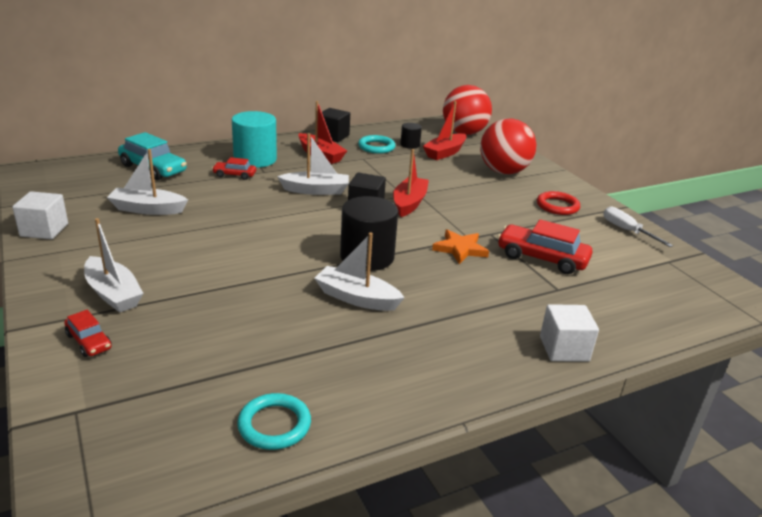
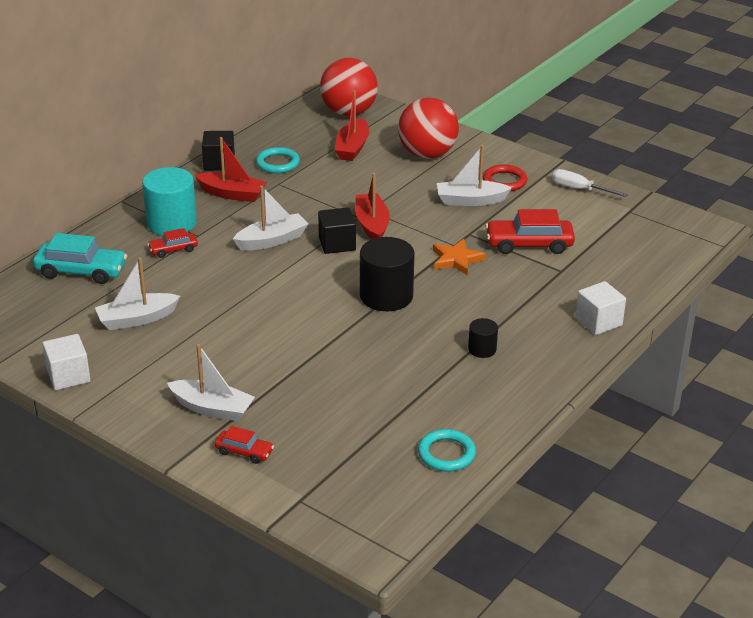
camera: 25 degrees left, 5 degrees up
(356, 298) = (413, 337): white boat -> white boat (470, 200)
(410, 145) = (308, 148): black cylinder -> black cylinder (482, 349)

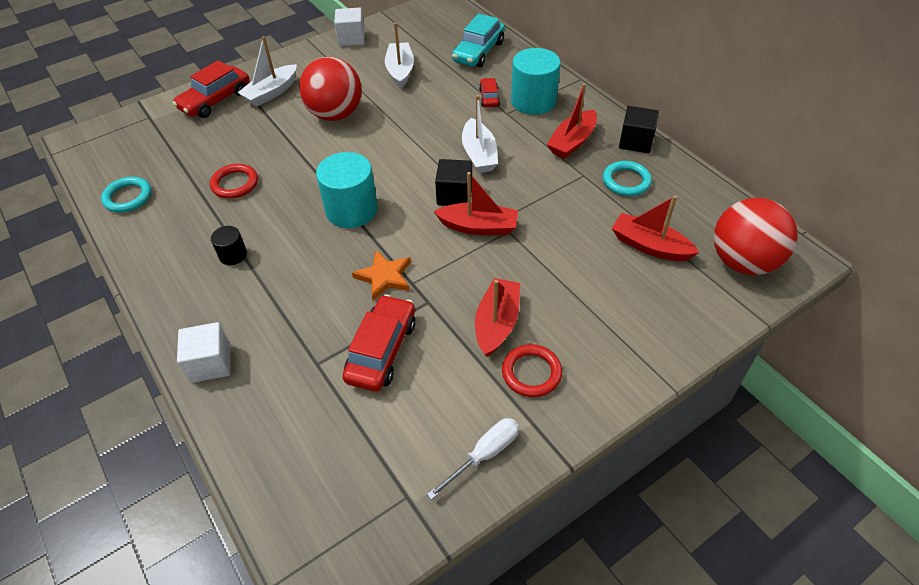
camera: 110 degrees right, 15 degrees up
(244, 452) = (215, 100): red car -> red car, size x1.83
(386, 296) = (351, 210): black cylinder -> turquoise cylinder
(387, 382) = (235, 184): none -> red ring
(427, 154) = (619, 311): red ball -> red ball (335, 114)
(470, 200) = (497, 323): white boat -> red boat

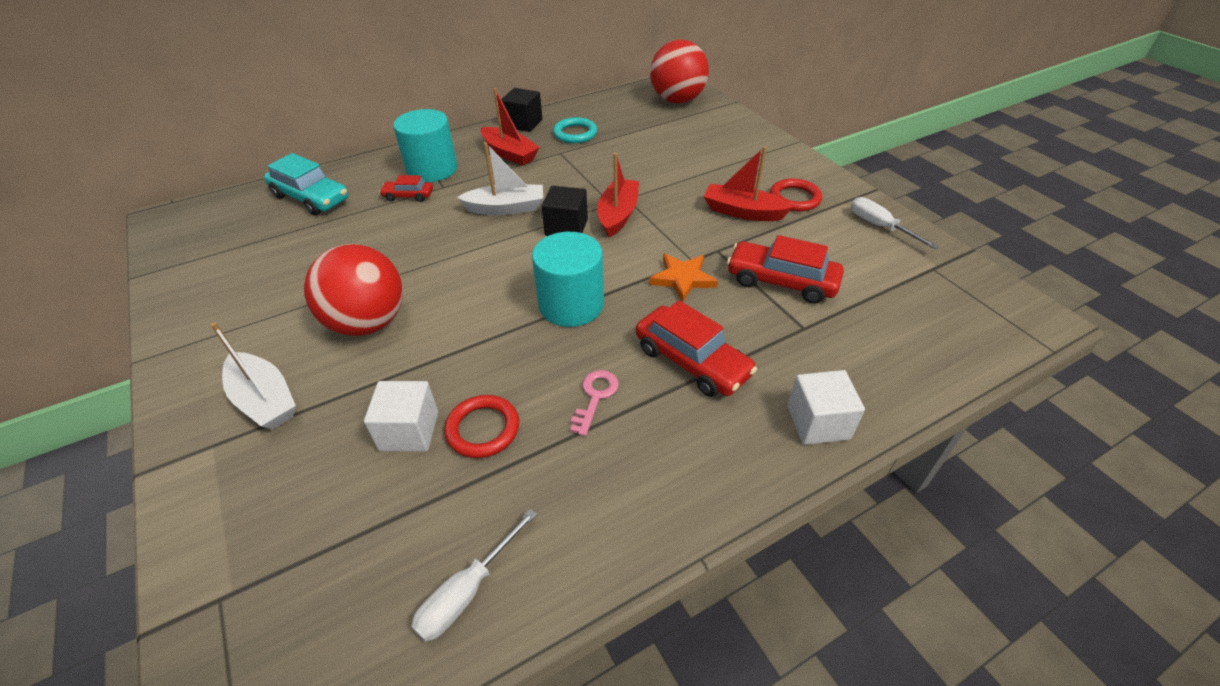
camera: 85 degrees left, 5 degrees down
(128, 197) = (467, 591): turquoise ring -> white screwdriver
(215, 100) = (235, 481): red car -> red car (692, 361)
(233, 255) = (634, 417): black cylinder -> none
(254, 233) = (595, 397): none -> pink key
(351, 38) = (181, 309): white cube -> white cube (409, 431)
(400, 71) = (305, 261): white boat -> none
(649, 246) = (656, 133): red boat -> none

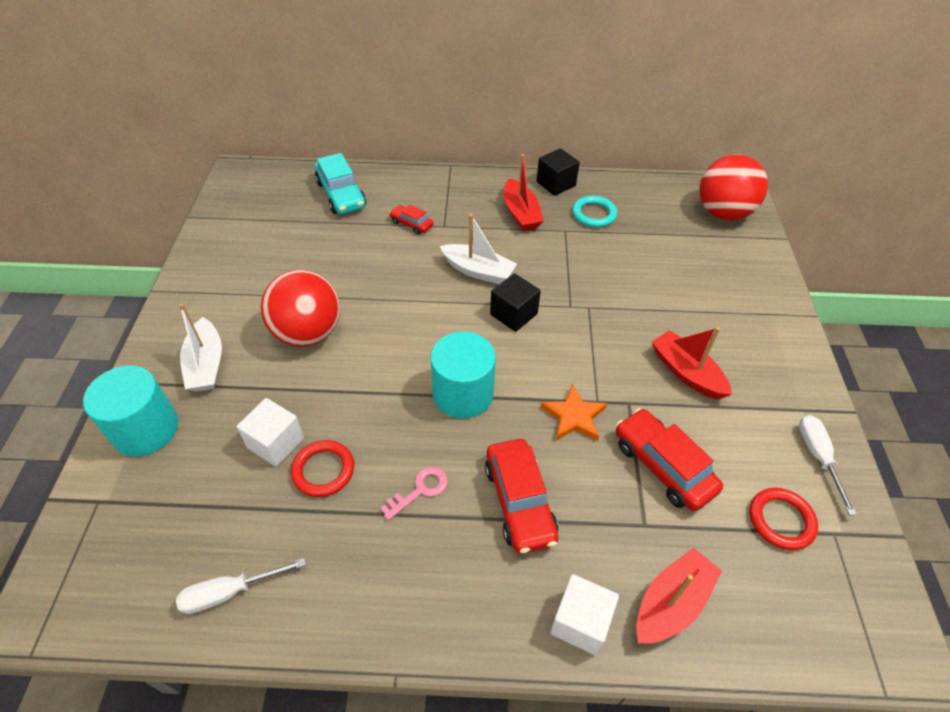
camera: 30 degrees right, 5 degrees up
(432, 169) = (447, 204): turquoise cylinder -> turquoise cylinder (145, 429)
(618, 215) = (567, 321): red boat -> red boat (671, 603)
(794, 198) = (752, 381): red ring -> red ring (781, 520)

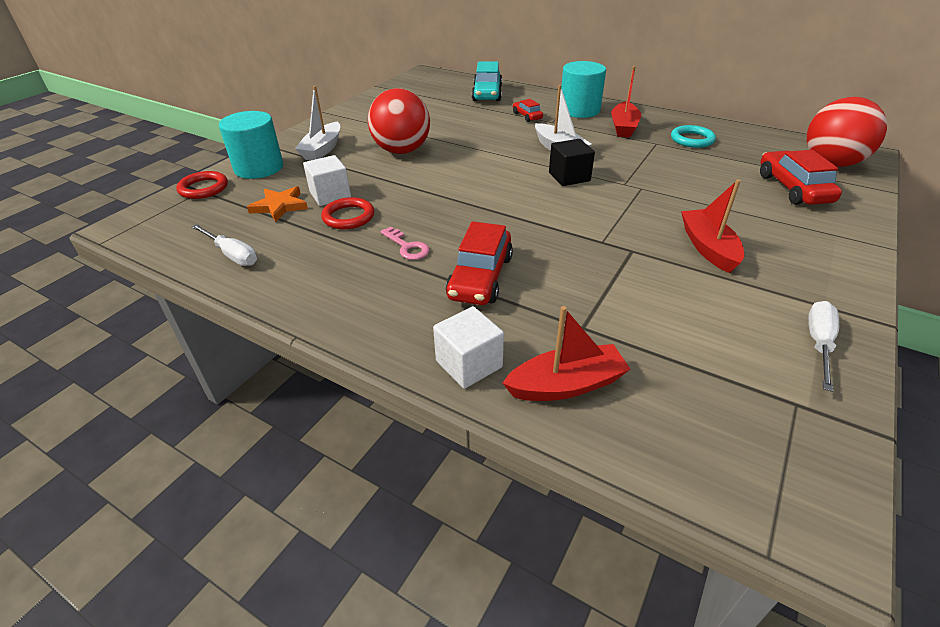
camera: 30 degrees right, 10 degrees down
(230, 592) = (232, 255): white screwdriver -> white screwdriver turned 150 degrees counterclockwise
(420, 490) = (407, 247): pink key -> pink key turned 60 degrees clockwise
(463, 394) = (488, 207): turquoise cylinder -> turquoise cylinder (579, 110)
(556, 184) = (669, 118): black cube -> none
(574, 416) = (572, 244): orange star -> orange star (279, 206)
(663, 466) = (633, 297): red car -> red car (793, 188)
(781, 520) = (736, 372): red ring -> red ring (203, 188)

